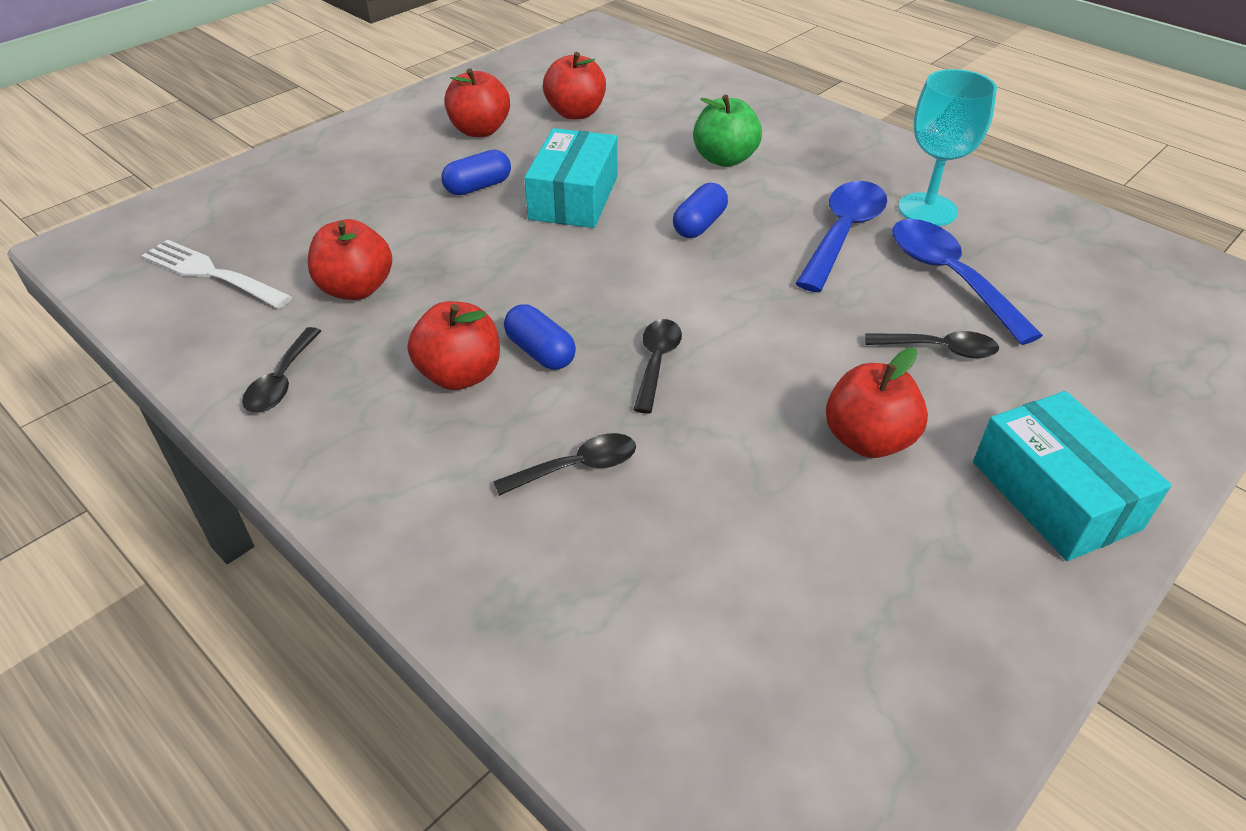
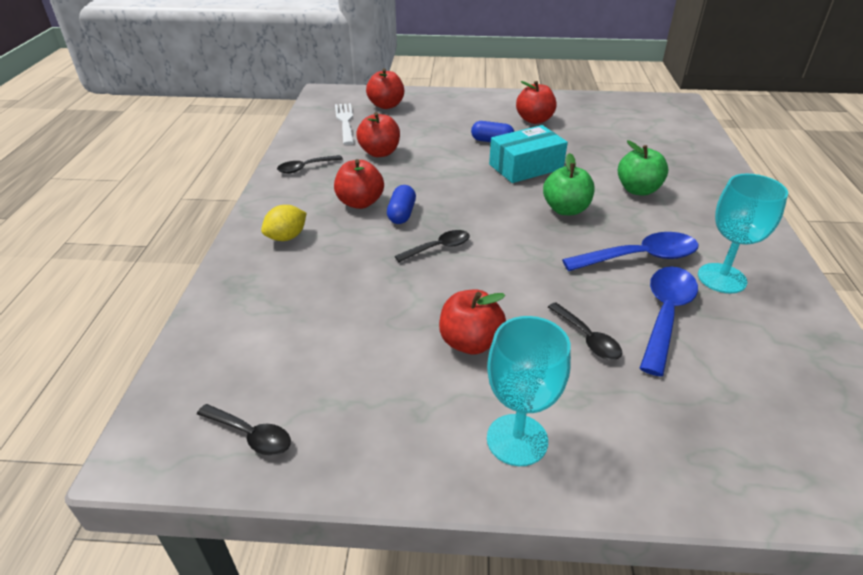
camera: 50 degrees right, 5 degrees down
(449, 495) = (286, 237): none -> yellow lemon
(575, 113) = (595, 133): red apple -> red apple (386, 105)
(577, 467) = (340, 260): black spoon -> black spoon (251, 435)
(699, 225) = (565, 209): blue capsule -> green apple
(1055, 495) = (517, 440): turquoise box -> turquoise goblet

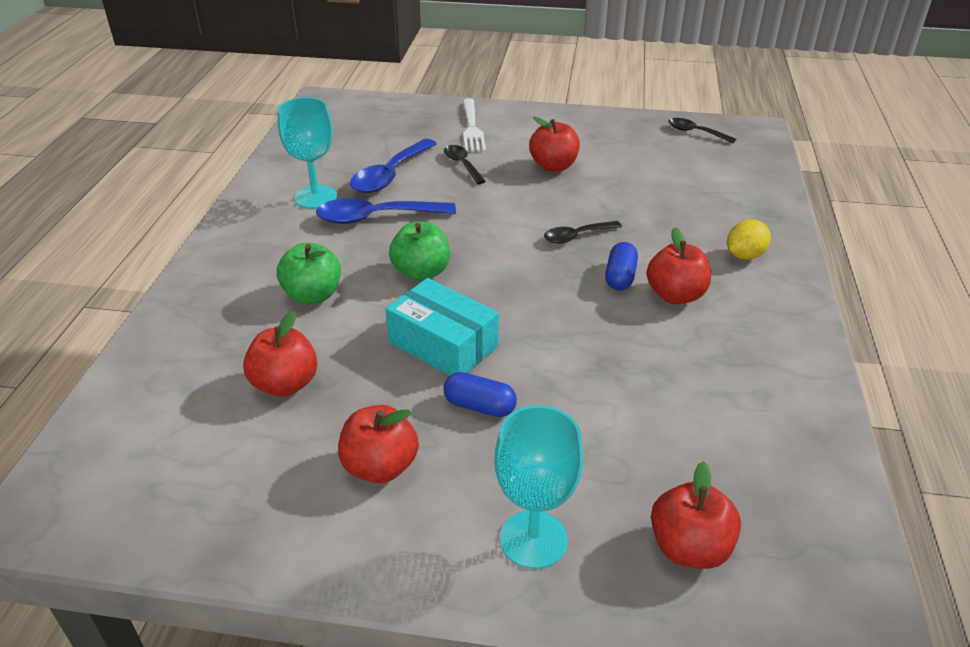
camera: 175 degrees left, 0 degrees up
(305, 168) = (777, 361): black spoon -> none
(345, 122) = (760, 486): white fork -> white fork (471, 128)
(379, 153) = (670, 388): red apple -> red apple (285, 384)
(517, 440) = (531, 124): turquoise goblet -> turquoise goblet (533, 539)
(526, 167) = (443, 344): turquoise box -> turquoise box turned 60 degrees clockwise

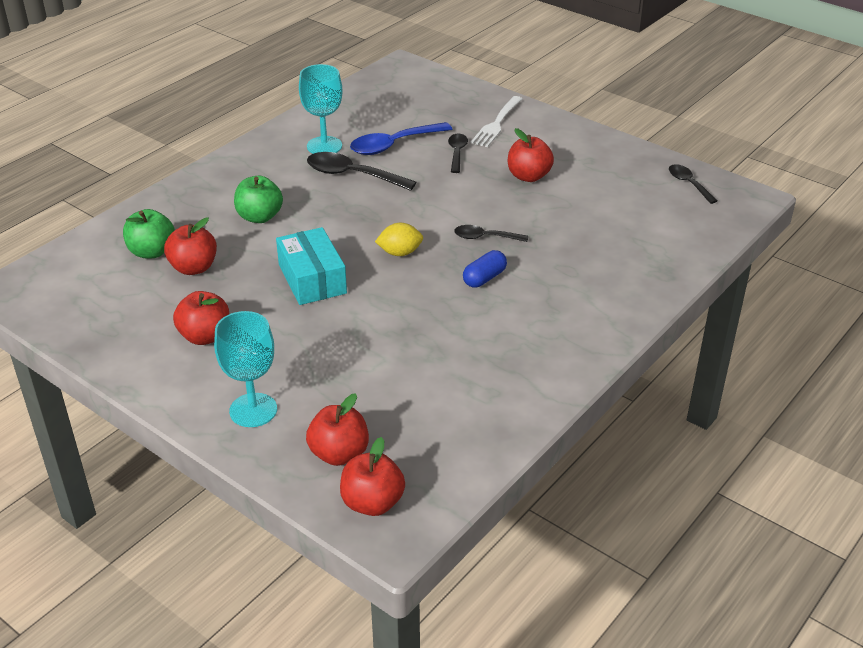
camera: 30 degrees right, 0 degrees up
(376, 217) = (352, 175): blue spoon -> black spoon
(421, 272) = (345, 226): green apple -> green apple (152, 252)
(479, 406) = (297, 326): blue capsule -> none
(675, 295) = (511, 305): red apple -> red apple (372, 503)
(744, 255) = (602, 296): yellow lemon -> yellow lemon (400, 253)

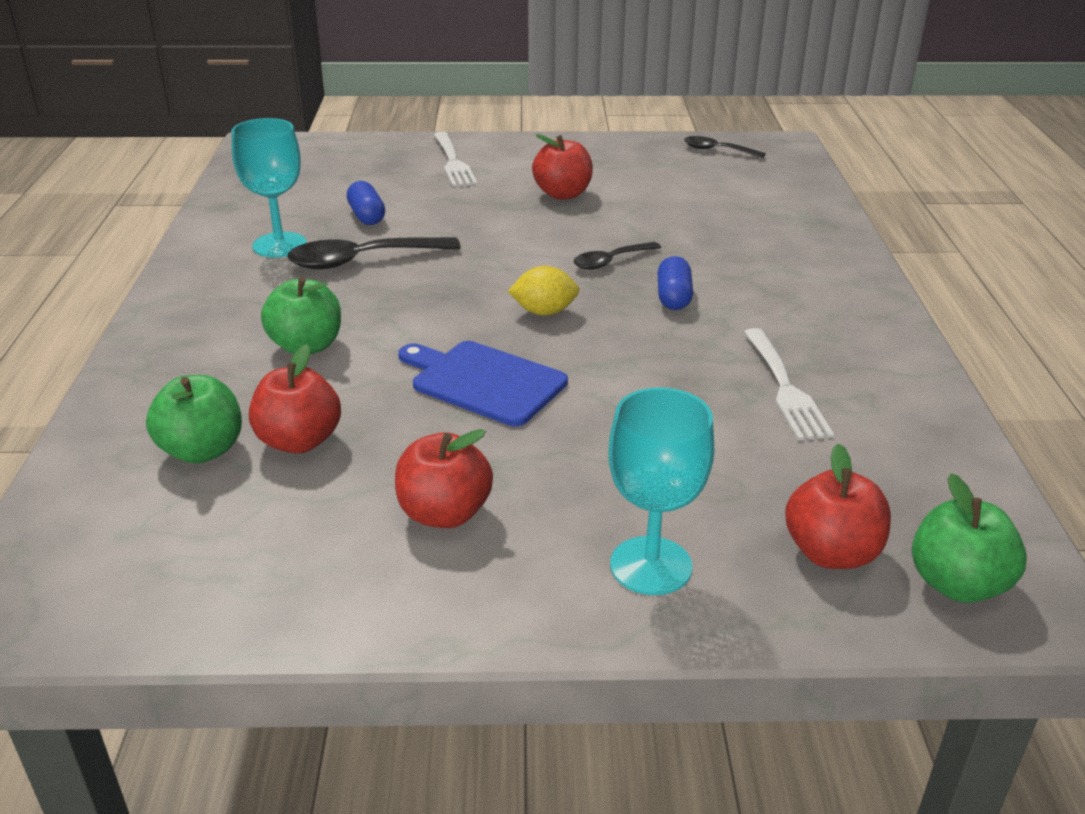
camera: 40 degrees left, 5 degrees down
(312, 279) = (484, 382): turquoise box -> blue cutting board
(372, 503) = (957, 584): red apple -> green apple
(393, 145) = (367, 216): blue spoon -> blue capsule
(400, 253) = (544, 312): yellow lemon -> yellow lemon turned 45 degrees clockwise
(457, 153) = (452, 199): black spoon -> none
(457, 362) = (784, 388): none -> white fork

